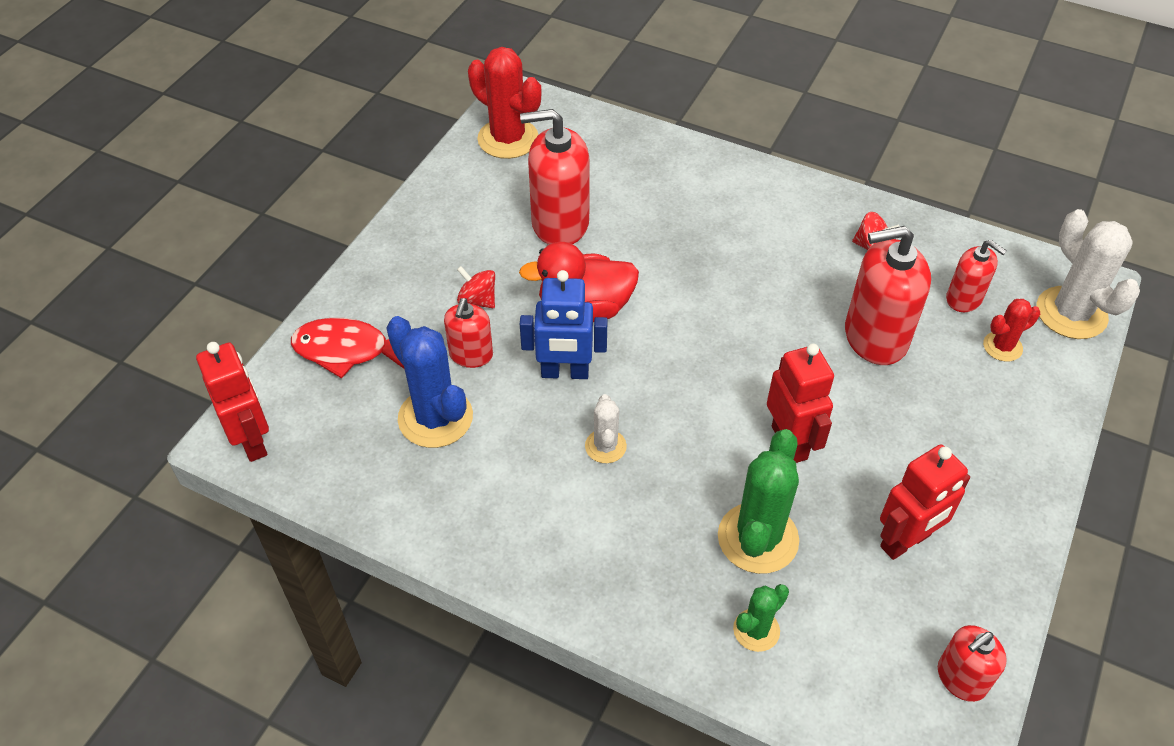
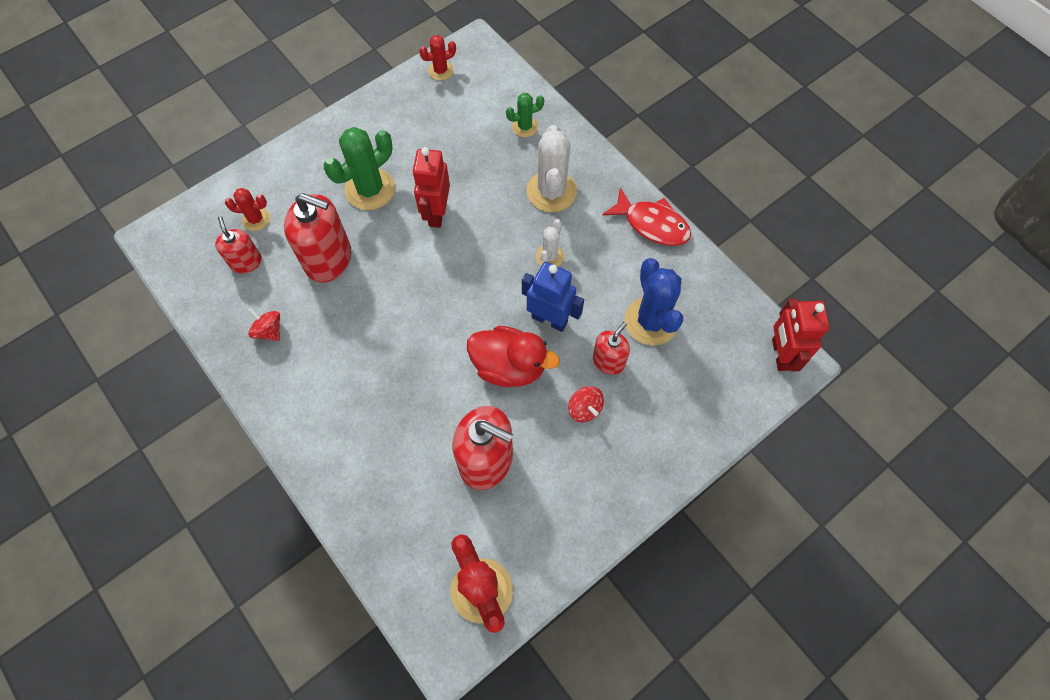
camera: 155 degrees left, 15 degrees up
(348, 350) = (696, 403): red fish -> red fish (652, 224)
(758, 538) = (493, 169): green cactus -> green cactus (370, 189)
(906, 541) = (415, 136): red robot -> none
(961, 678) = (440, 71): red soap dispenser -> red cactus
(1071, 313) = (190, 223): white cactus -> white cactus (551, 191)

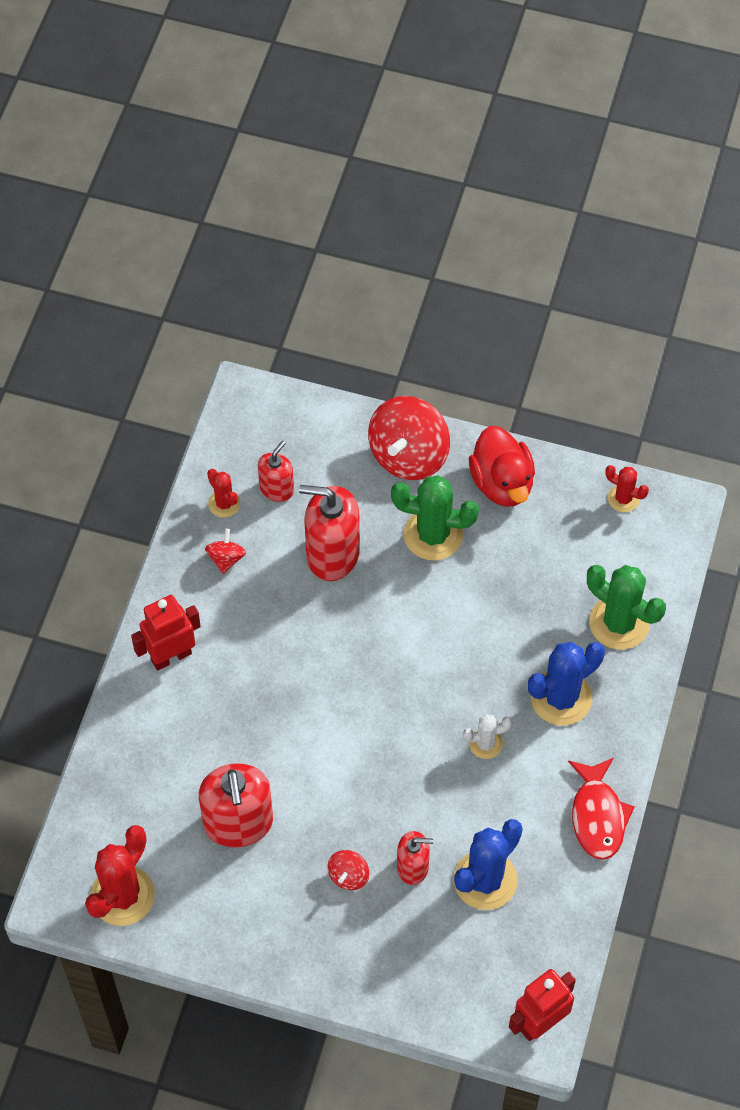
camera: 55 degrees right, 5 degrees down
(256, 219) = (325, 463): red cactus -> red cactus (224, 503)
(298, 166) = (408, 455): none -> red spinning top
(328, 259) = (332, 554): red soap dispenser -> red soap dispenser turned 120 degrees clockwise
(436, 213) = (453, 611): red robot -> red robot (171, 656)
(509, 366) = (342, 783): red duck -> red duck (502, 483)
(525, 127) = (619, 623): green cactus -> green cactus, size x1.84
(549, 319) = (417, 787): blue robot -> none
(551, 191) = (561, 698): white cactus -> blue cactus

